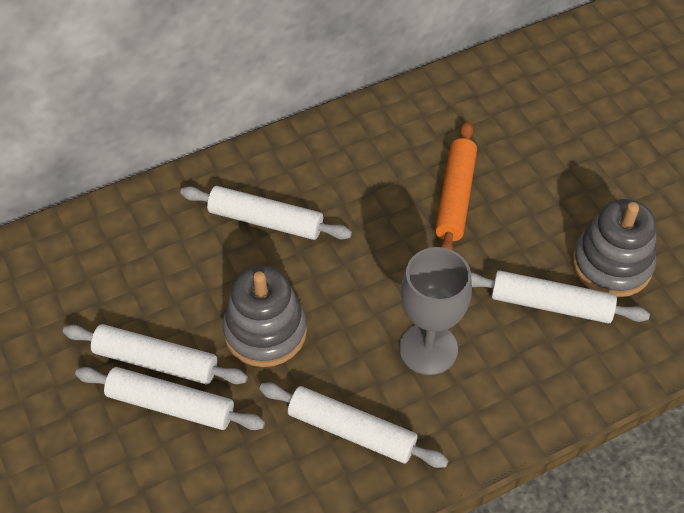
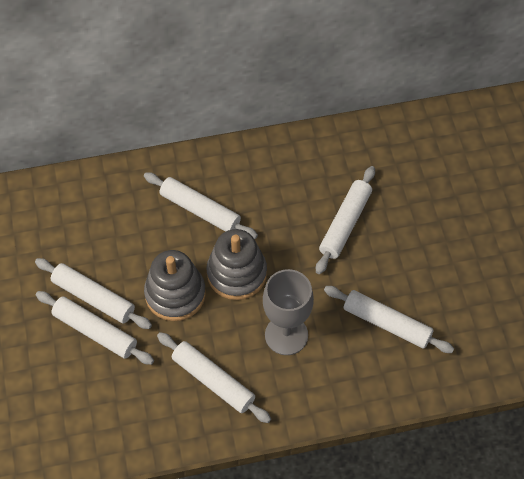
camera: 15 degrees right, 5 degrees up
(455, 197) = (345, 224): orange rolling pin -> white rolling pin
(612, 264) = (444, 304): grey stacking toy -> grey stacking toy (236, 273)

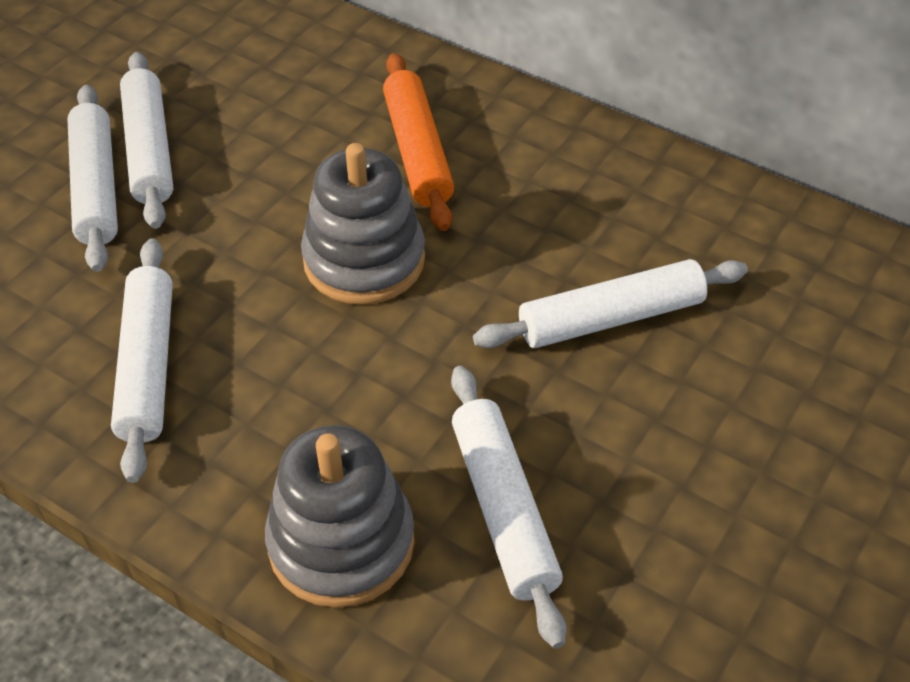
camera: 45 degrees right, 10 degrees down
(175, 294) = (250, 222): grey stacking toy -> grey stacking toy (341, 543)
(200, 210) = (417, 151): white rolling pin -> orange rolling pin
(286, 335) = (326, 393): grey goblet -> none

